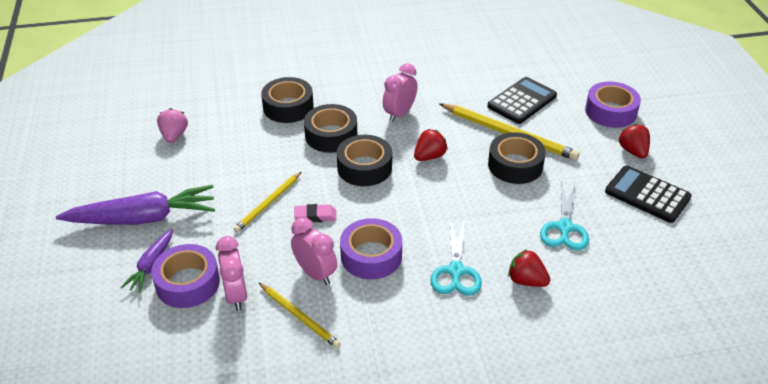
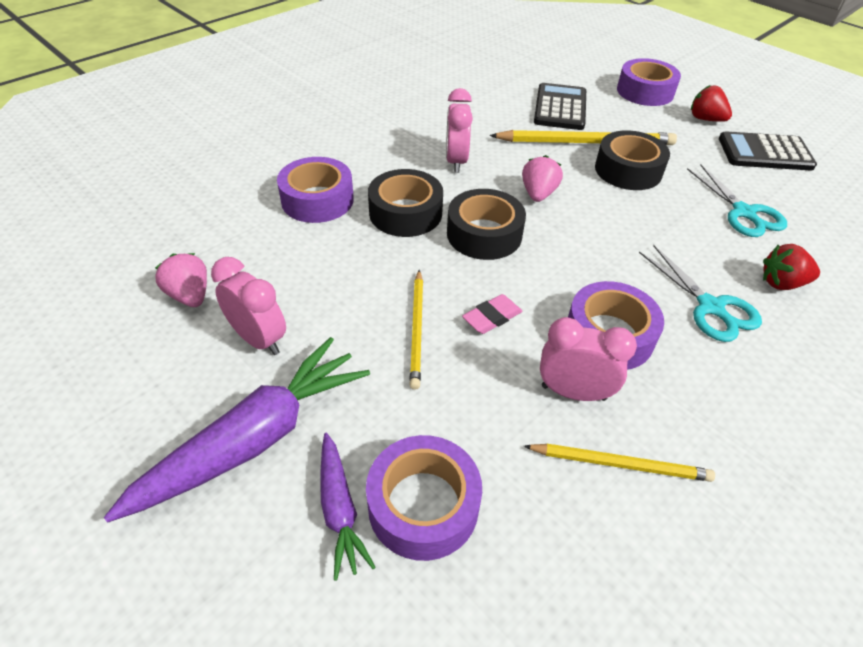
camera: 35 degrees left, 5 degrees up
(236, 295) = (510, 482): pink clock -> pink clock (259, 339)
(288, 107) = (317, 200): black tape -> purple tape
(429, 156) = (538, 194): red strawberry -> pink strawberry

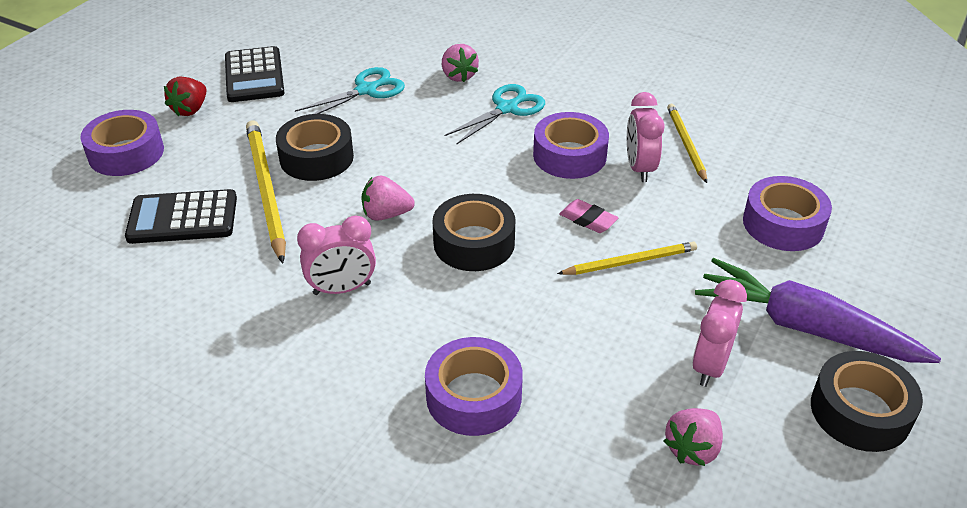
camera: 105 degrees left, 5 degrees down
(339, 509) = (818, 262): purple carrot -> none
(405, 213) = (464, 309): black tape -> black tape (860, 411)
(782, 283) = (459, 76): red strawberry -> pink strawberry

